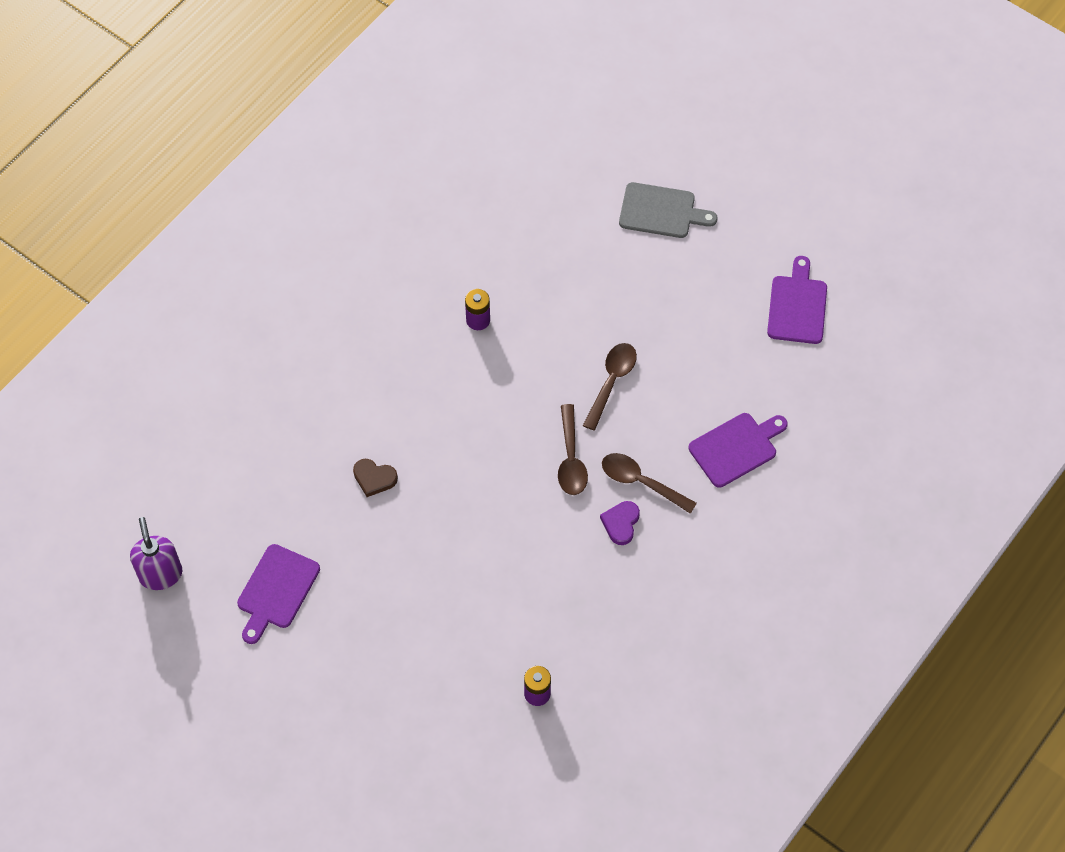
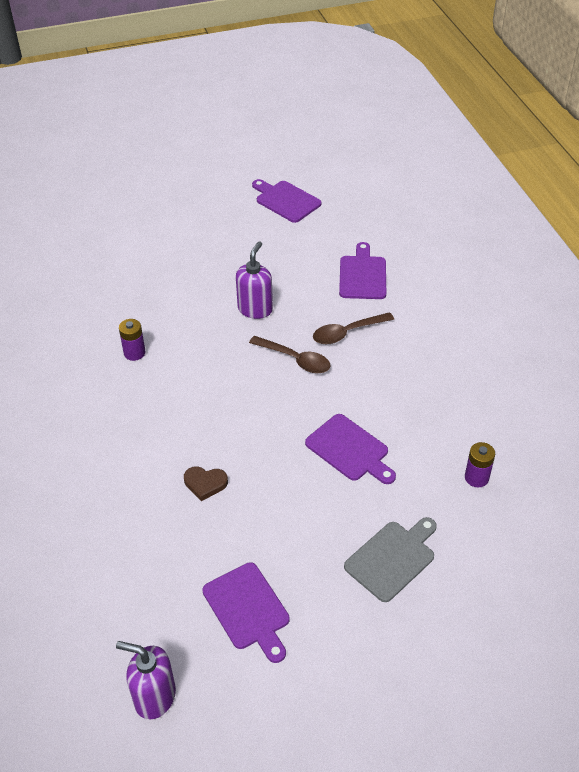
camera: 55 degrees left, 15 degrees down
(374, 478) = (205, 484): brown heart -> brown heart turned 45 degrees clockwise
(494, 570) = (350, 450): none -> purple cutting board
(611, 382) = (255, 309): brown spoon -> purple soap dispenser
(621, 523) = (370, 359): purple heart -> none
(661, 211) = (153, 224): grey cutting board -> grey cutting board (392, 558)

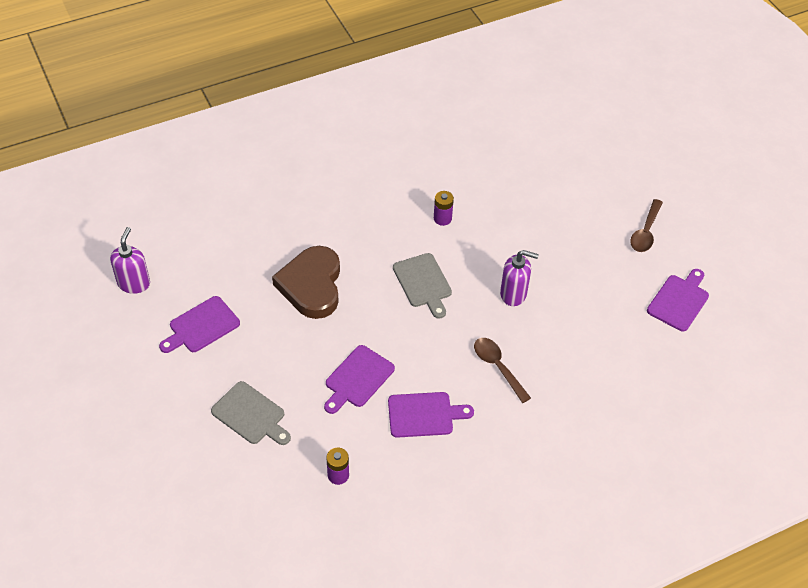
camera: 80 degrees right, 5 degrees up
(205, 484) = (311, 285): brown heart -> brown heart, size x2.32
(224, 379) = (423, 283): none -> grey cutting board
(295, 359) = (456, 330): brown spoon -> brown spoon (645, 232)
(362, 275) = (582, 374): purple cutting board -> purple cutting board (424, 415)

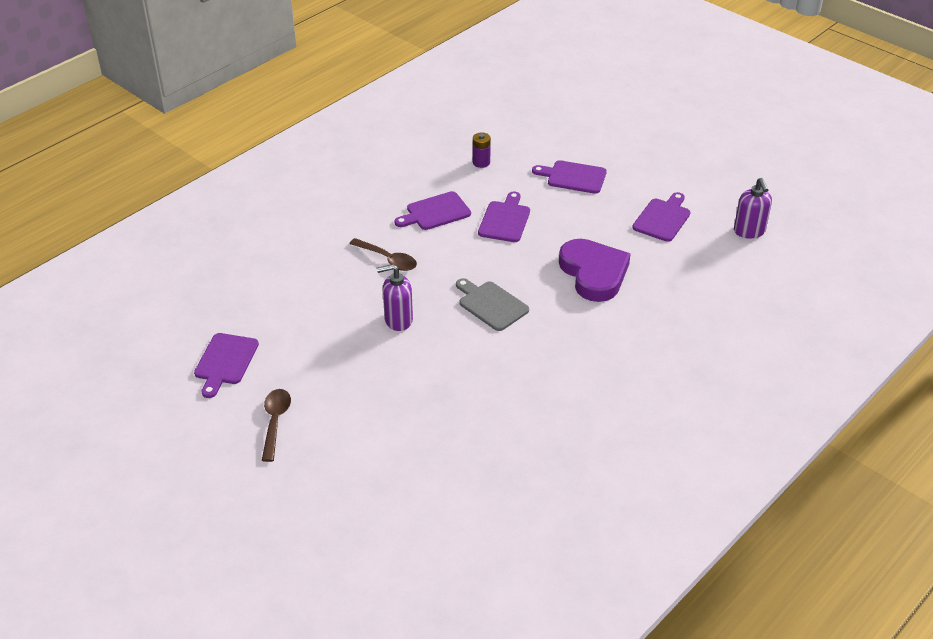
camera: 160 degrees right, 10 degrees down
(251, 415) = (573, 177): grey cutting board -> purple cutting board
(311, 285) = (594, 273): brown heart -> purple heart
(442, 218) = (505, 369): purple battery -> none

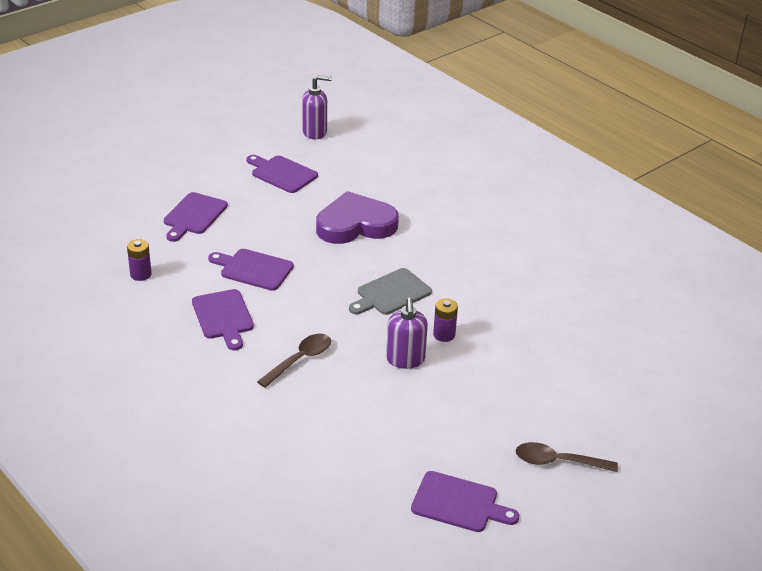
camera: 85 degrees left, 5 degrees down
(437, 342) = (444, 335): none -> purple battery

